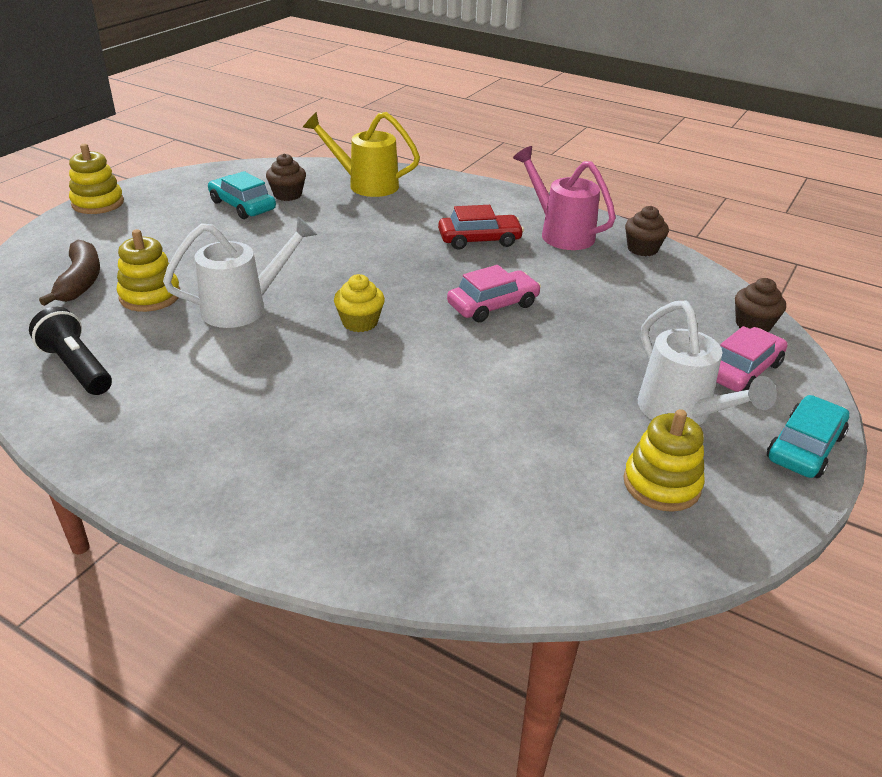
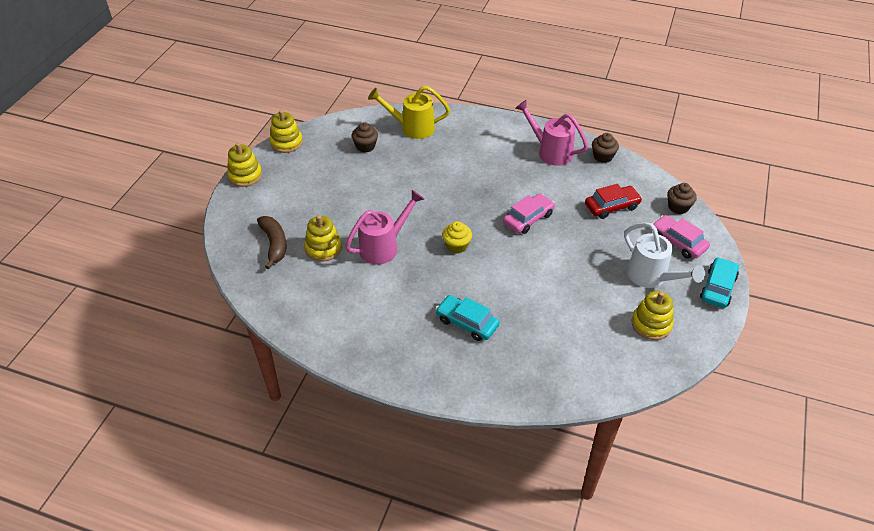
camera: 10 degrees left, 10 degrees up
(77, 367) = (311, 308): black flashlight -> none
(180, 178) = (286, 142): none -> yellow stacking toy
(242, 206) = (341, 161): turquoise car -> turquoise car (467, 322)
(243, 307) = (383, 247): white watering can -> pink watering can
(479, 240) = (502, 166): red car -> red car (612, 206)
(742, 370) = (678, 242): pink car -> pink car turned 75 degrees counterclockwise

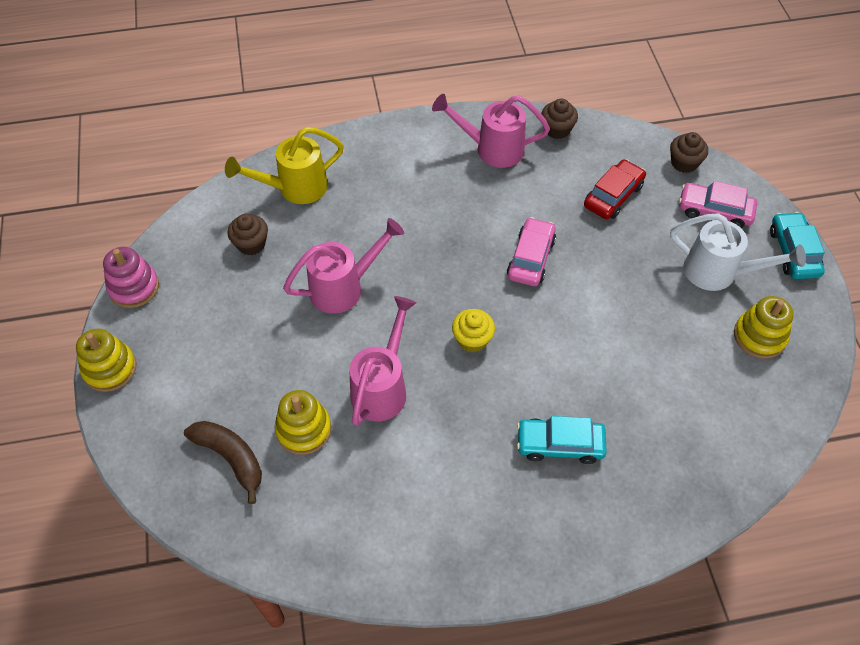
camera: 30 degrees left, 10 degrees up
(286, 142) = (134, 287): yellow stacking toy -> pink stacking toy
(401, 188) = (343, 288): none -> pink watering can

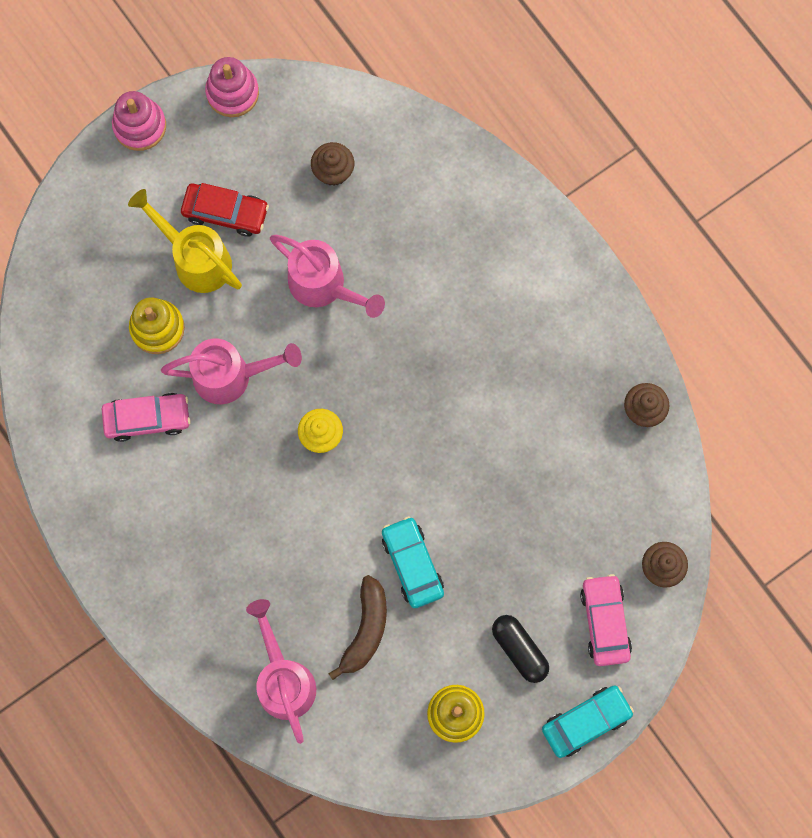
camera: 65 degrees right, 20 degrees up
(110, 368) = (140, 126): yellow stacking toy -> pink stacking toy
(231, 458) = (103, 281): brown banana -> brown banana (365, 630)
(295, 188) = (424, 175): yellow watering can -> yellow watering can (196, 259)
(492, 149) = (578, 351): pink watering can -> pink watering can (284, 679)
(531, 258) = (447, 452): pink car -> pink car (147, 419)
(560, 444) = (245, 561): turquoise car -> turquoise car (412, 564)
(613, 196) = (573, 506): red car -> red car (225, 212)
(718, 272) = (519, 650): white watering can -> black capsule

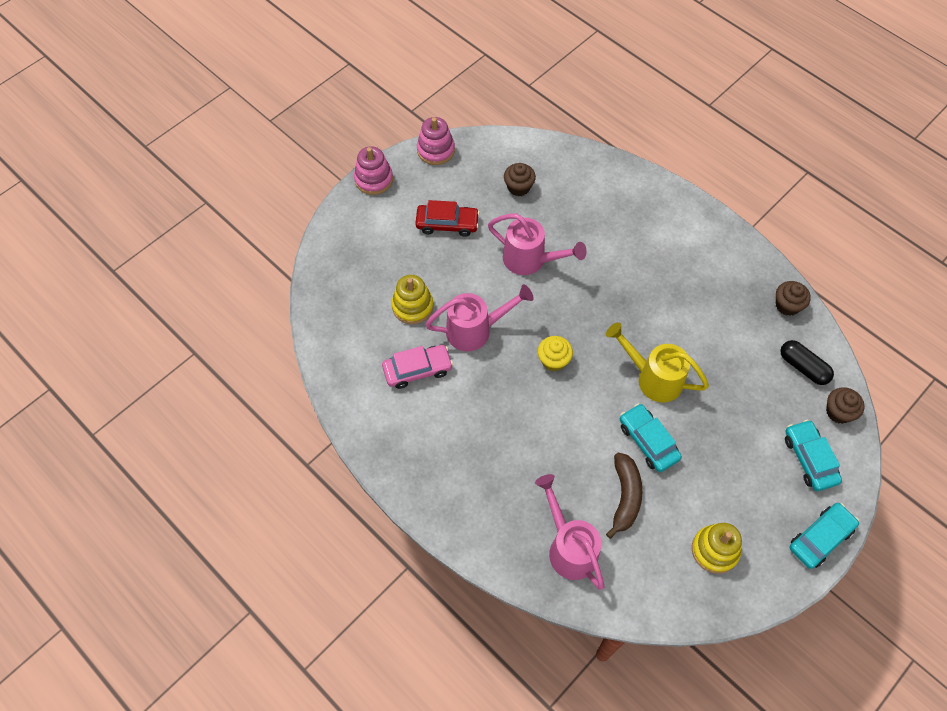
camera: 10 degrees left, 15 degrees down
(196, 259) = (432, 257): yellow watering can -> yellow watering can (653, 378)
(519, 650) = (750, 491): black capsule -> black capsule (803, 367)
(605, 621) = (809, 459): pink car -> turquoise car

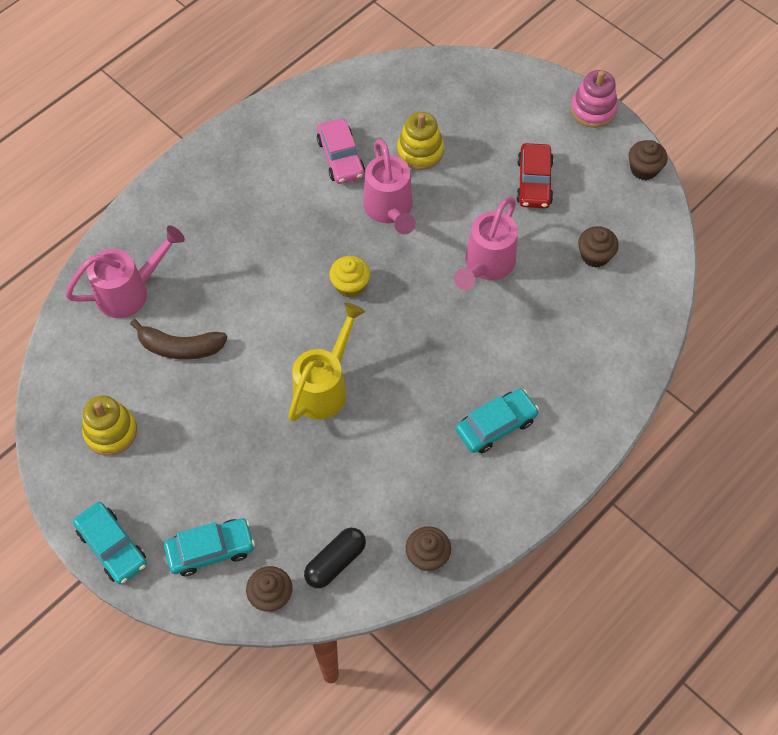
camera: 90 degrees right, 0 degrees up
(436, 150) = (644, 169): pink stacking toy -> brown cupcake
(648, 441) = (244, 375): turquoise car -> turquoise car (496, 425)

